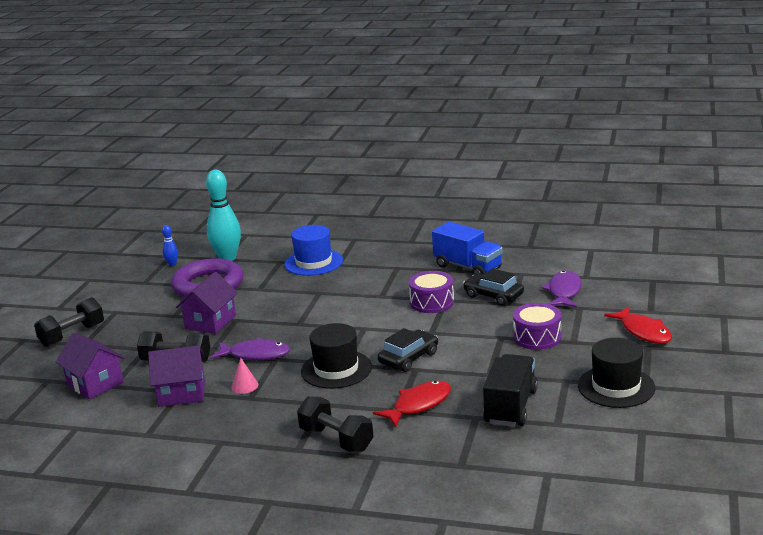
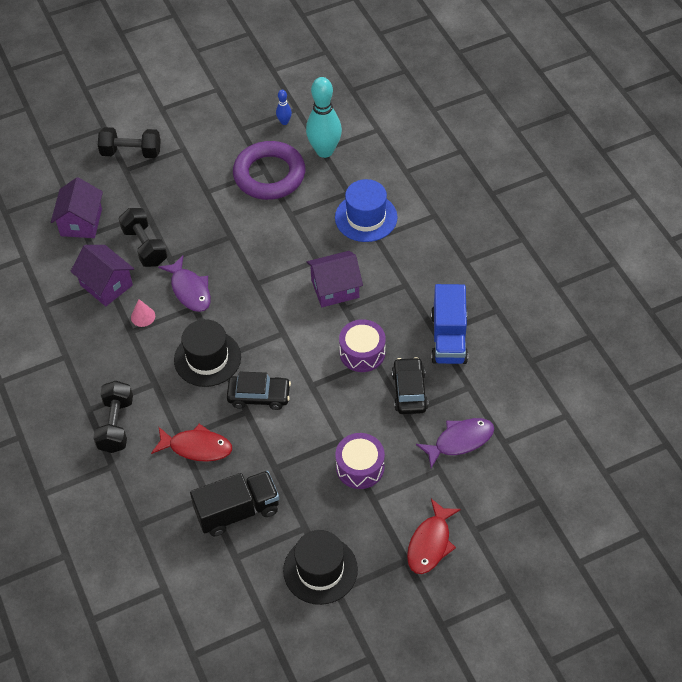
camera: 50 degrees right, 30 degrees up
(210, 322) = (214, 223): purple house -> purple house (335, 288)

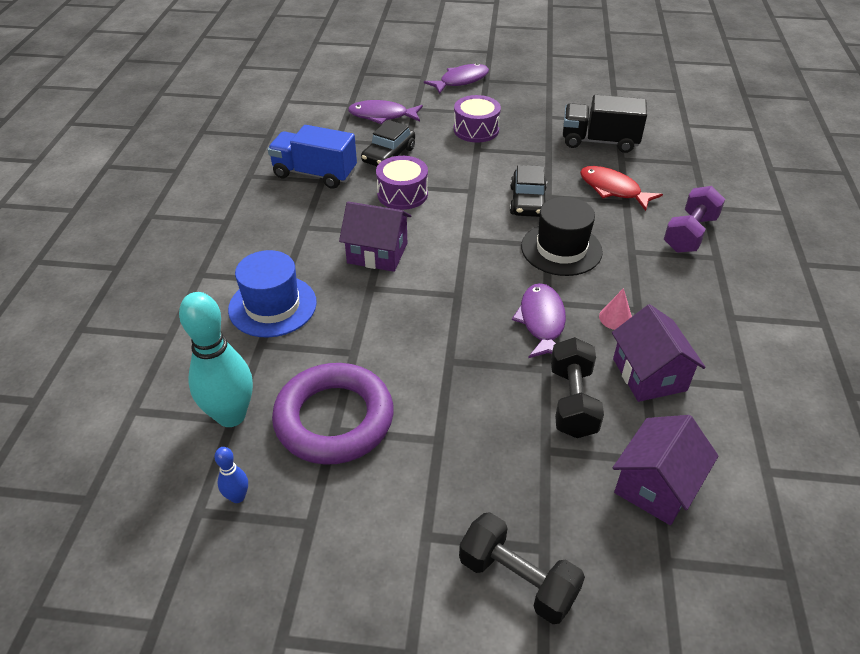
camera: 150 degrees left, 10 degrees down
(116, 425) = (690, 234): black dumbbell -> purple dumbbell
(259, 396) = (528, 201): black car -> black car turned 120 degrees counterclockwise
(320, 570) = (553, 95): black hat -> none
(430, 543) = (461, 81): red fish -> purple fish
(448, 338) = (315, 174): blue truck -> blue truck turned 105 degrees counterclockwise

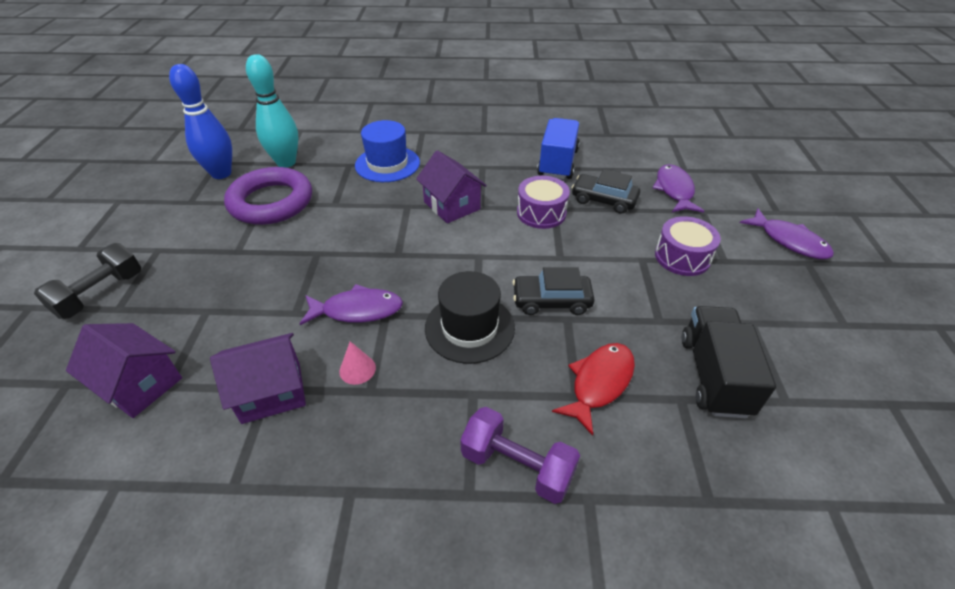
camera: 85 degrees right, 0 degrees up
(237, 497) = (221, 173): blue bowling pin -> blue bowling pin, size x2.21
(377, 253) = (452, 205): purple house -> purple house turned 45 degrees counterclockwise
(572, 401) = (252, 330): black dumbbell -> none

